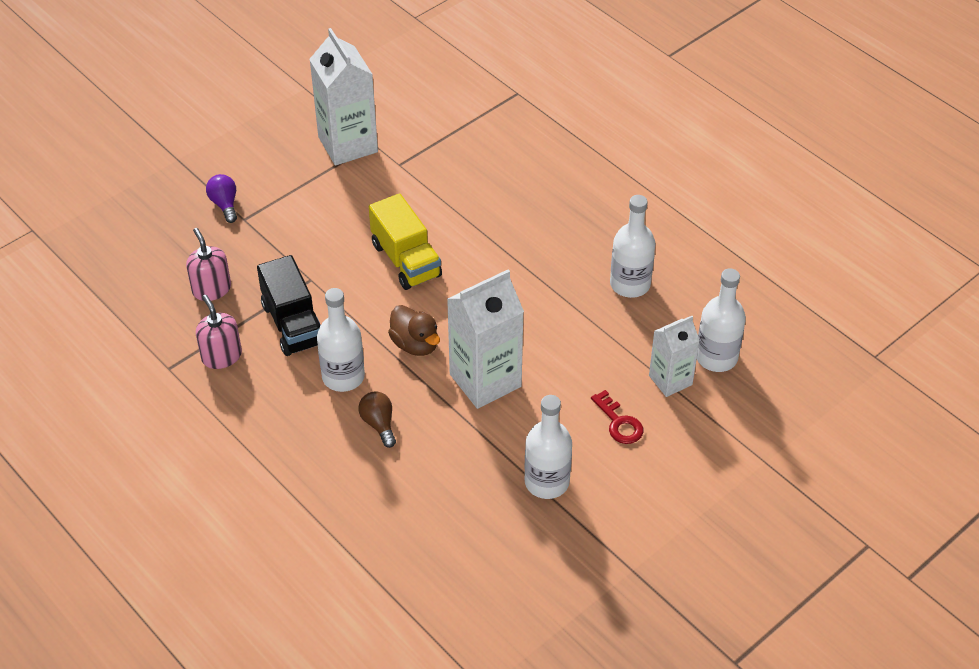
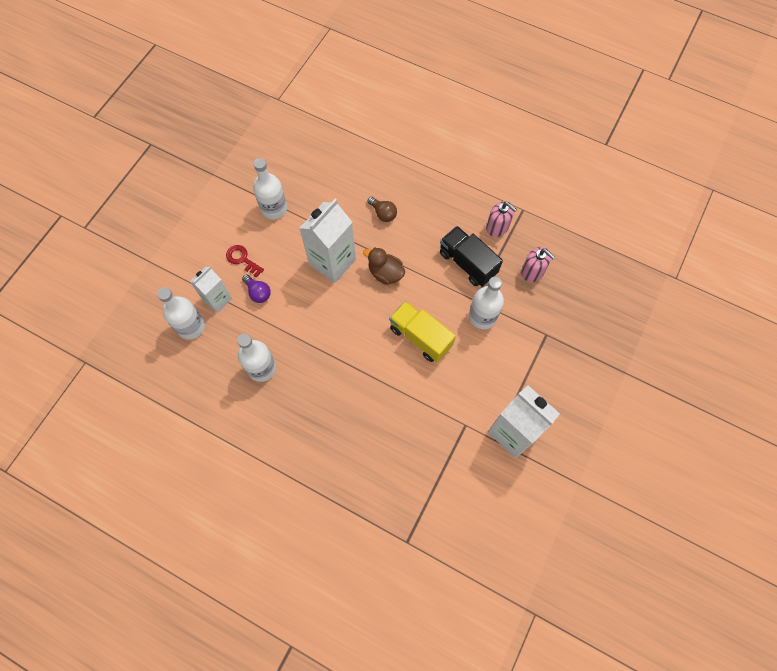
camera: 160 degrees right, 20 degrees up
(225, 204) = (567, 343): purple light bulb -> purple light bulb (258, 292)
(343, 376) = (418, 237): white bottle -> white bottle (482, 316)

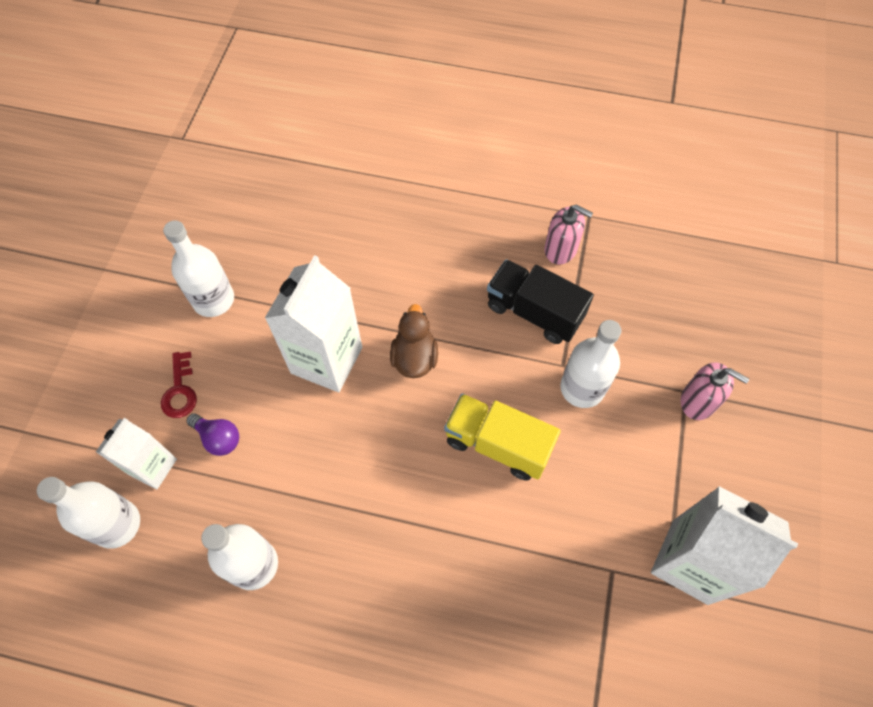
camera: 15 degrees left, 5 degrees down
(242, 259) = (180, 390): red key -> red key turned 120 degrees counterclockwise
(383, 213) = (385, 268): brown light bulb -> none
(385, 273) = (414, 358): brown duck -> brown duck turned 75 degrees clockwise
(532, 271) = (633, 302): pink soap dispenser -> pink soap dispenser (698, 401)

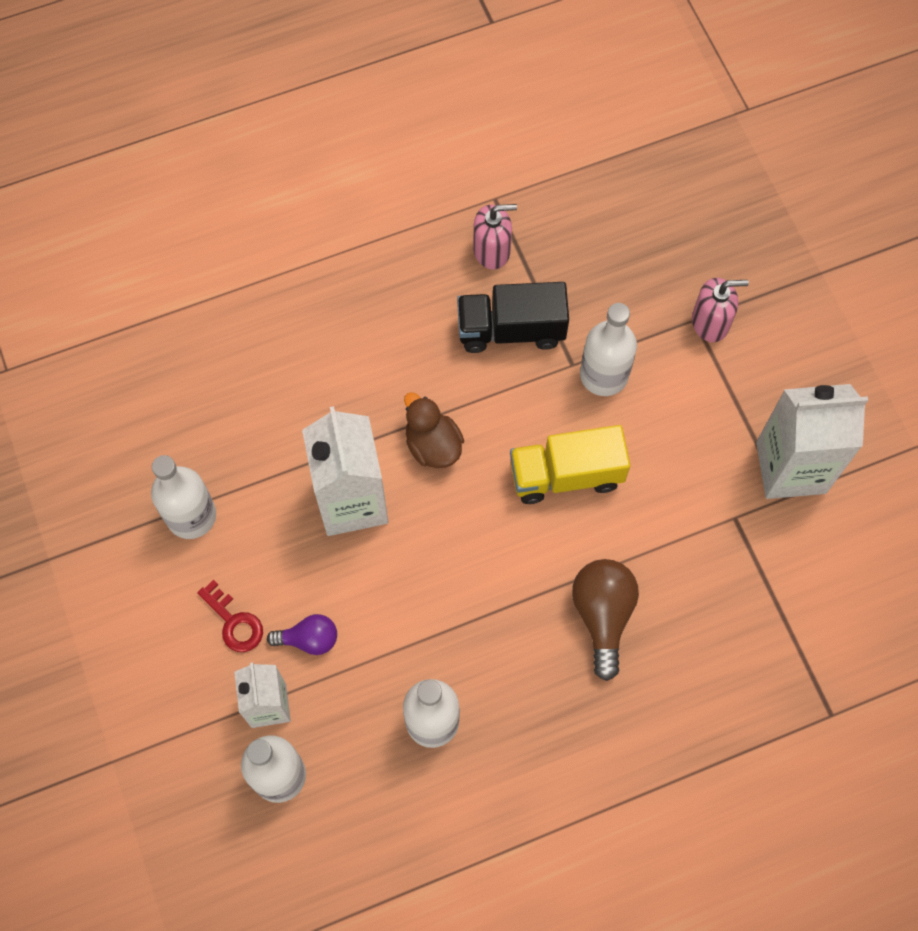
camera: 35 degrees left, 5 degrees up
(445, 575) = (602, 615): none -> brown light bulb

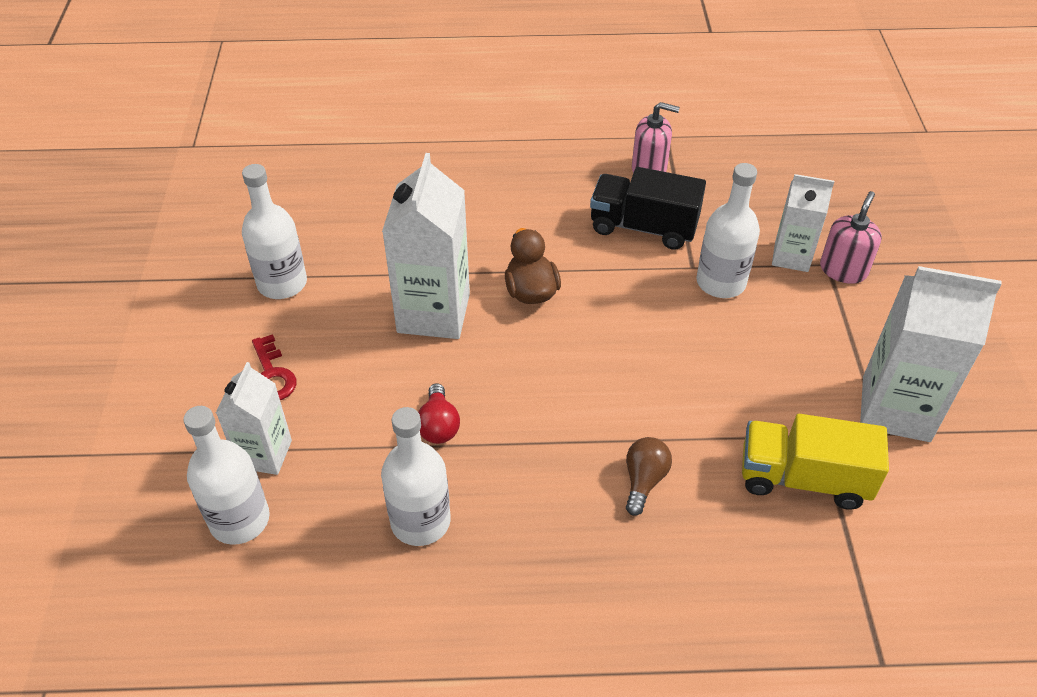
camera: 20 degrees right, 20 degrees down
(309, 639) = (334, 410): purple light bulb -> none
(408, 622) = (438, 425): none -> red light bulb
(566, 475) = (652, 349): yellow truck -> yellow truck (803, 478)
(602, 615) = (644, 480): brown light bulb -> brown light bulb, size x0.61
(659, 321) = (791, 256): none -> white carton
(710, 322) = (843, 270): pink soap dispenser -> pink soap dispenser turned 75 degrees counterclockwise

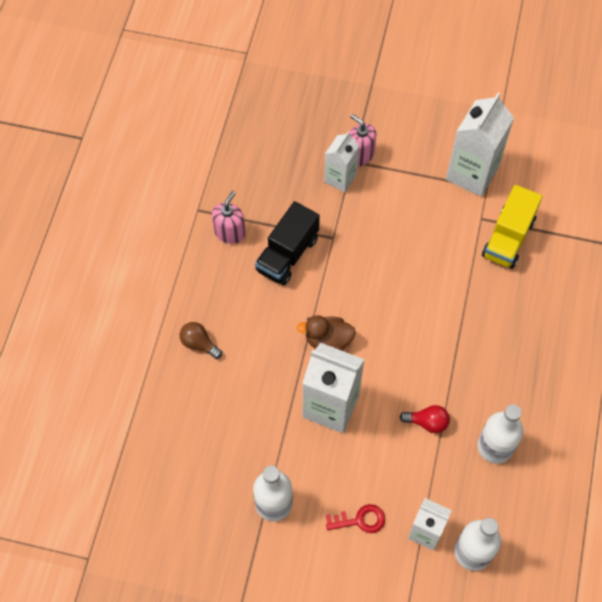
camera: 75 degrees left, 15 degrees up
(644, 480) = (492, 319): brown light bulb -> brown light bulb (199, 343)
(721, 282) = (351, 226): white bottle -> none

